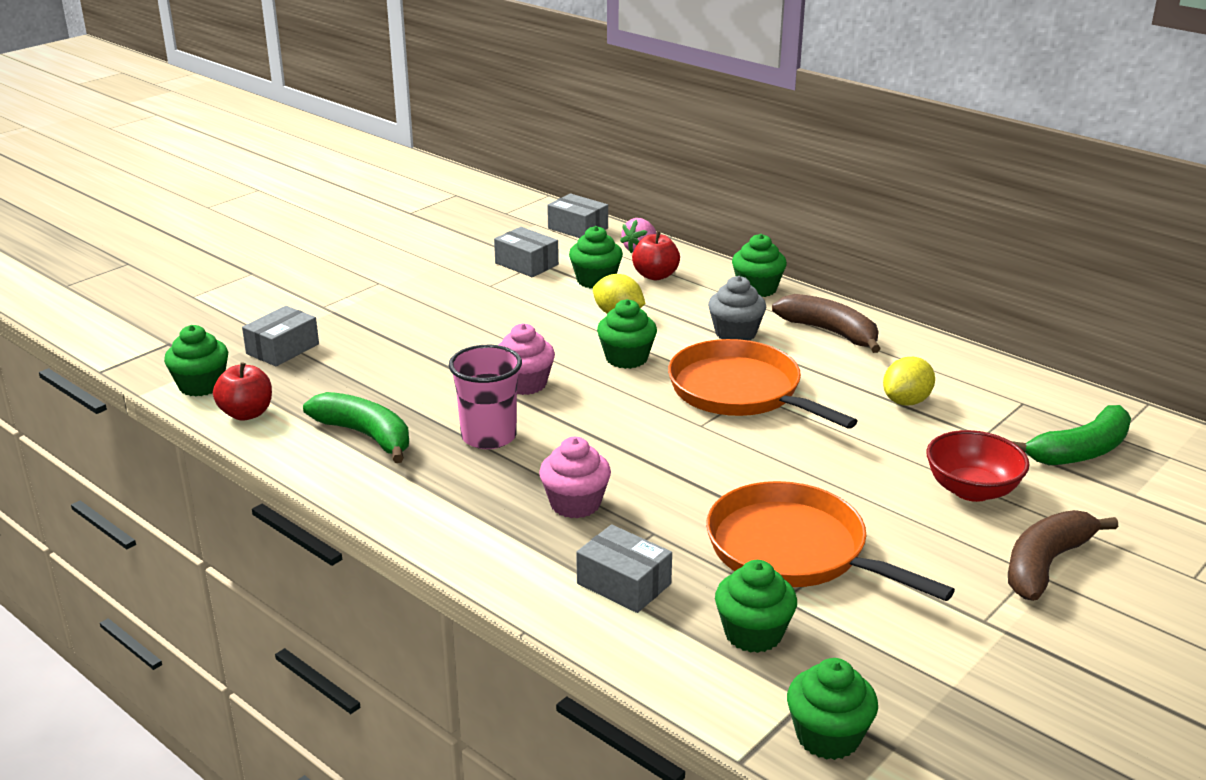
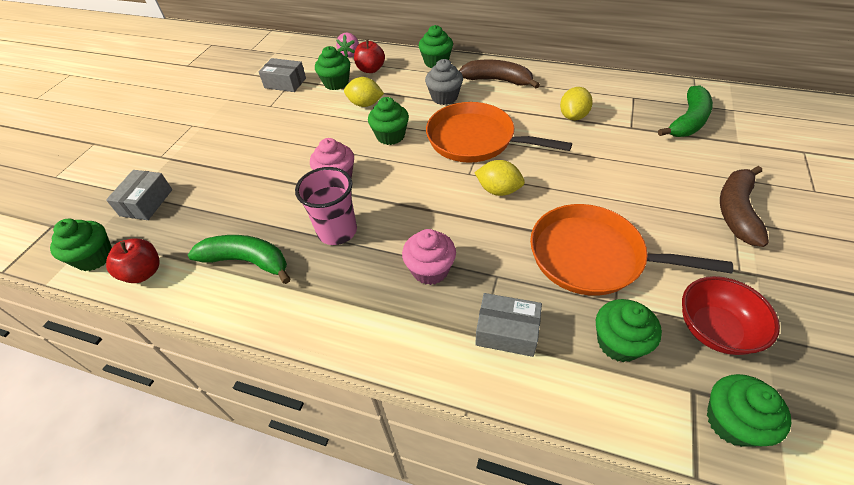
camera: 20 degrees left, 20 degrees up
(578, 228) = (303, 48): grey box -> none
(726, 452) = (498, 190): none -> yellow lemon
(972, 490) = (655, 169): red bowl -> red bowl (714, 329)

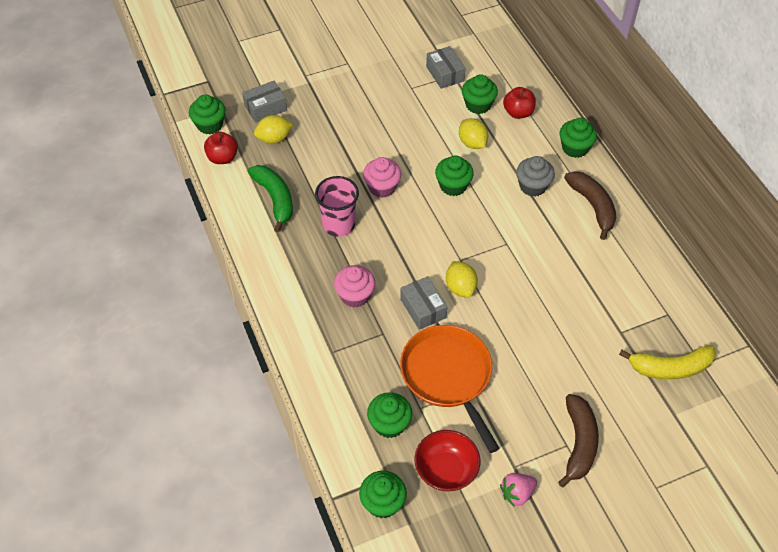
camera: 45 degrees right, 5 degrees up
(350, 54) = (524, 83): pink strawberry -> pink strawberry (517, 493)
(475, 139) = (501, 239): orange pan -> none
(507, 332) = (346, 363): grey box -> grey box (423, 308)
(573, 116) = (595, 285): yellow lemon -> yellow lemon (274, 138)
(688, 121) = (670, 368): green banana -> yellow banana
(736, 211) = (578, 443): brown banana -> brown banana turned 120 degrees clockwise

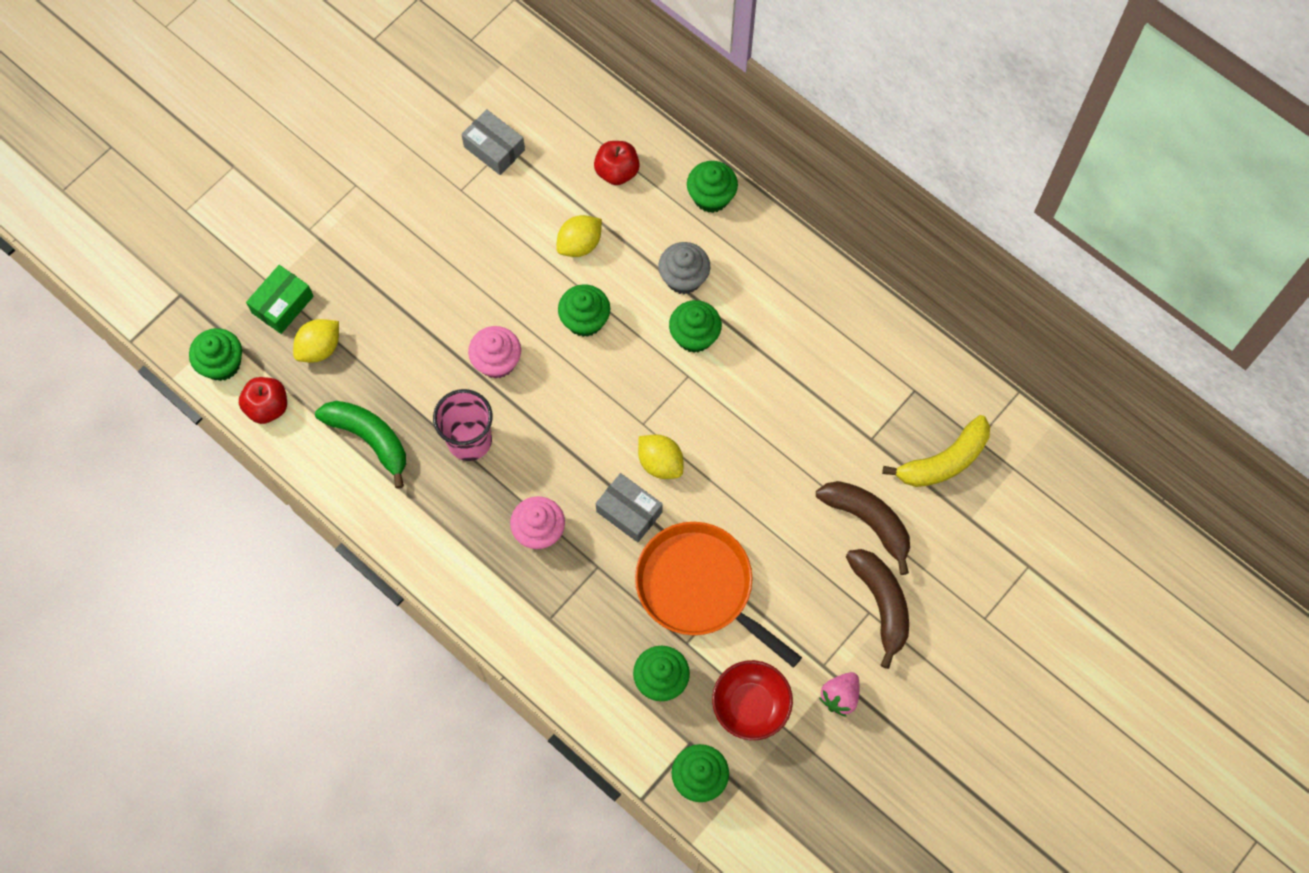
camera: 25 degrees left, 15 degrees up
(265, 108) = (282, 304): grey box -> green box
(472, 143) = (580, 244): yellow lemon -> yellow lemon turned 75 degrees counterclockwise
(478, 105) = (560, 181): green cupcake -> green cupcake (694, 336)
(593, 206) = (768, 276): brown banana -> brown banana (868, 521)

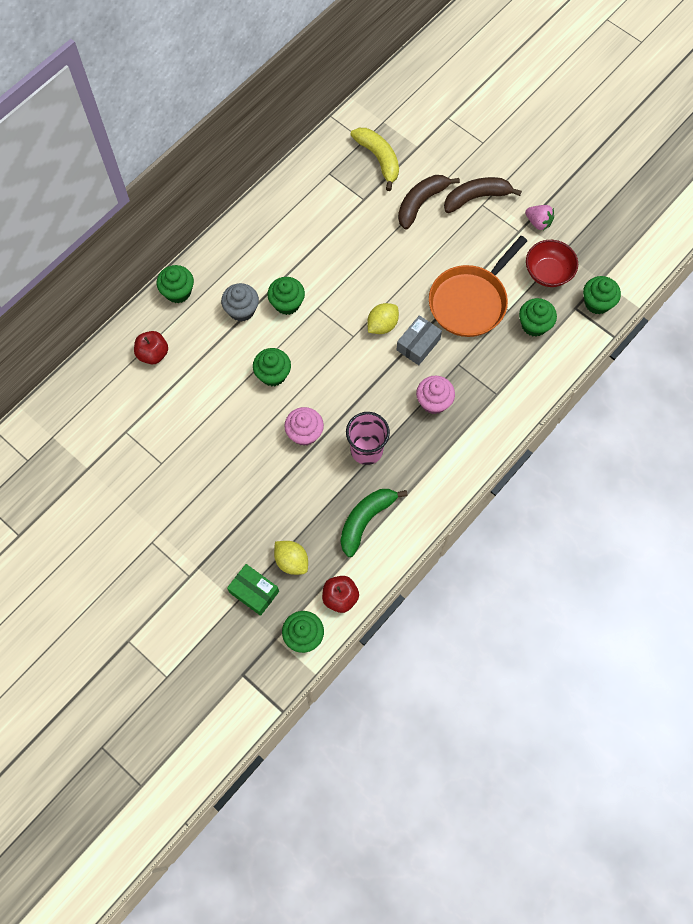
camera: 90 degrees left, 0 degrees up
(494, 148) = (127, 440): grey box -> none
(580, 244) = (212, 378): yellow lemon -> none

